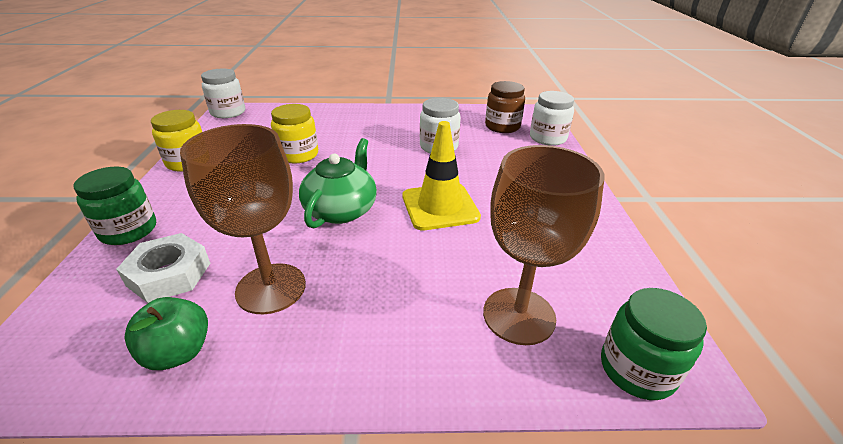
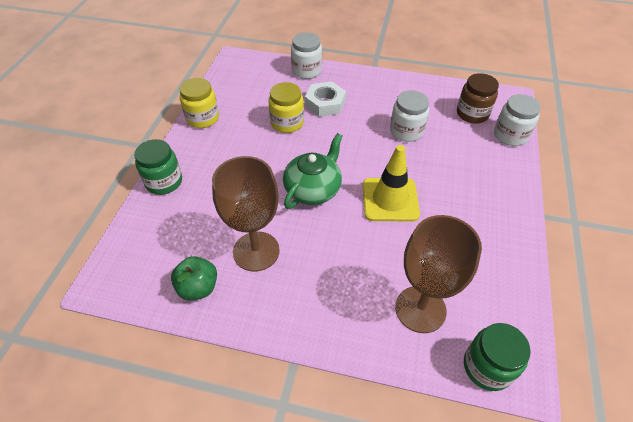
camera: 15 degrees right, 15 degrees up
(169, 274) = (191, 226): white nut -> white nut (325, 103)
(228, 112) = (234, 61): white jar -> white jar (306, 71)

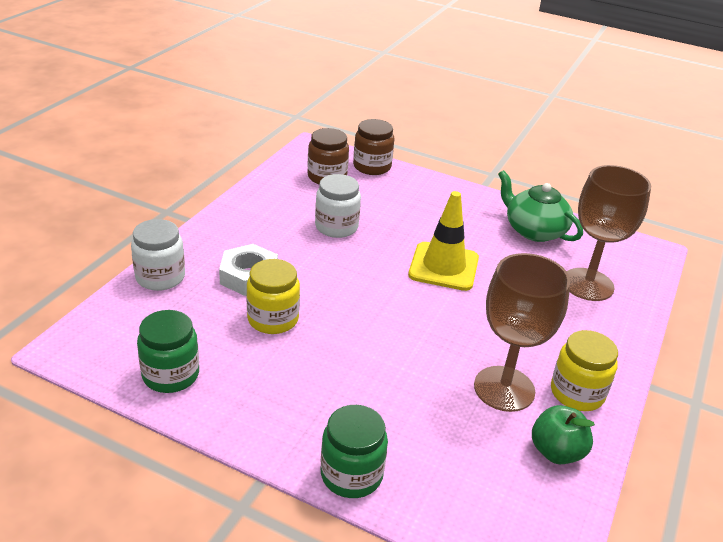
camera: 80 degrees left, 15 degrees down
(202, 118) = (214, 410): yellow jar -> yellow jar (577, 393)
(313, 189) = (411, 320): green teapot -> green teapot (534, 230)
(487, 367) = (644, 265): green jar -> green jar (171, 375)
(510, 135) = (372, 166): white jar -> brown jar

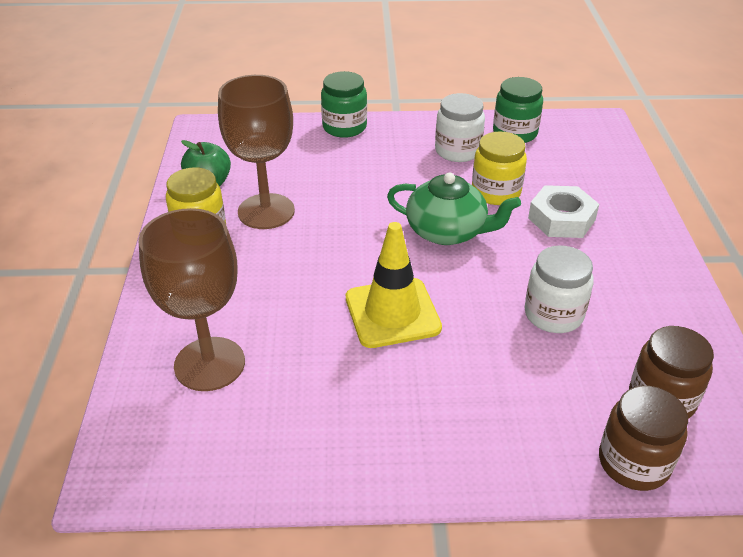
camera: 155 degrees right, 5 degrees up
(160, 277) = (626, 188): white jar -> white jar (457, 151)
(534, 230) = (310, 435): green teapot -> green teapot (447, 231)

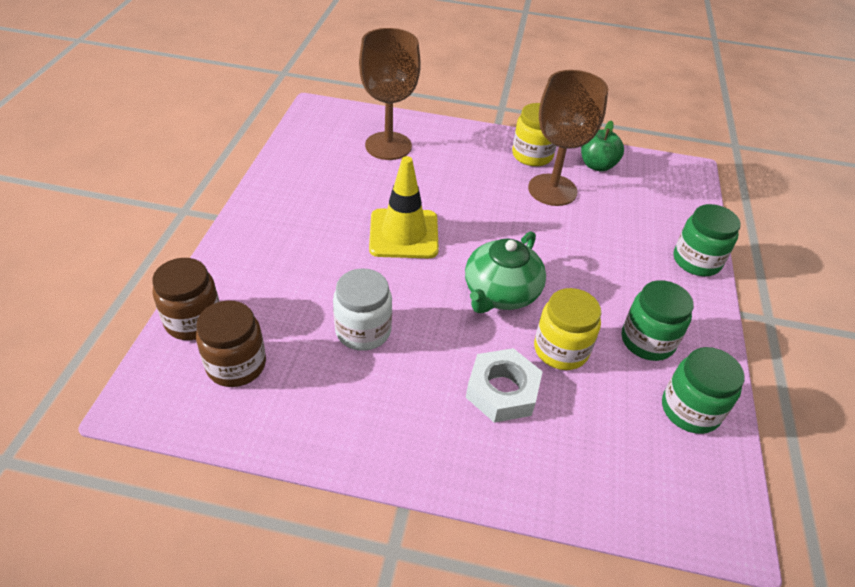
camera: 100 degrees right, 5 degrees up
(457, 151) = (647, 341): white jar -> green jar

